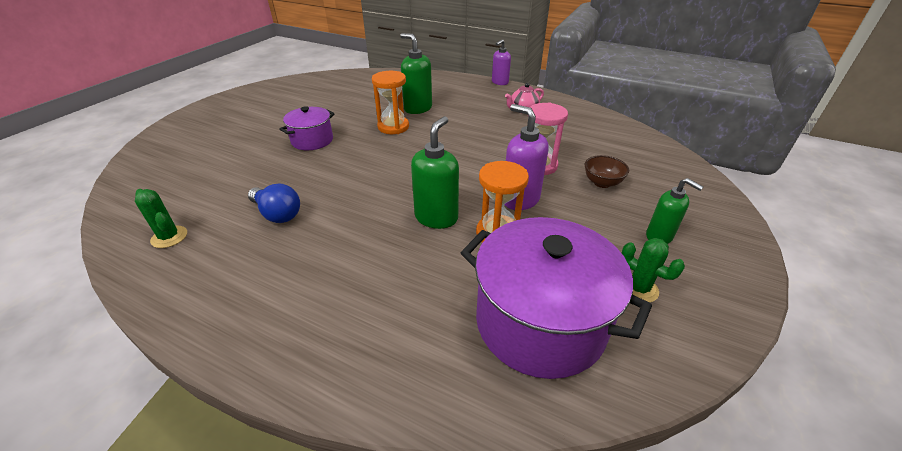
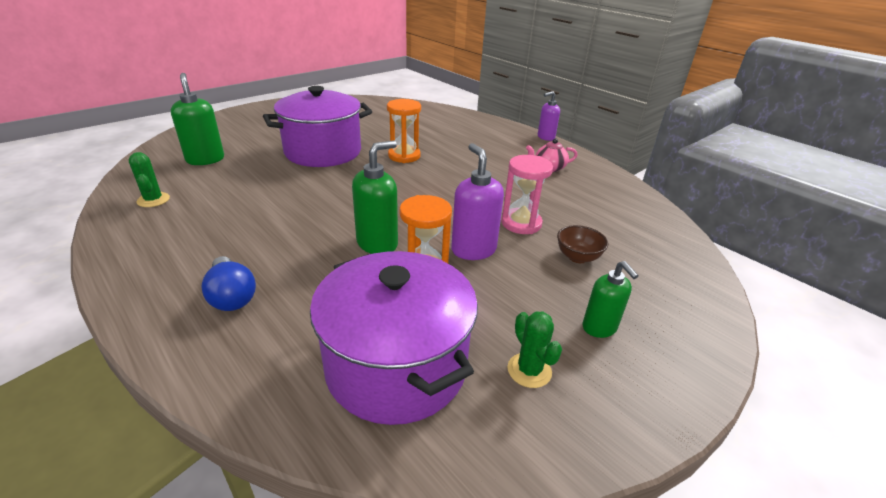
camera: 20 degrees right, 5 degrees down
(277, 214) = (246, 204): blue light bulb -> blue light bulb (232, 296)
(312, 140) = (323, 152): purple pot -> purple pot, size x1.87
(417, 108) = (441, 144): green soap dispenser -> green soap dispenser (205, 159)

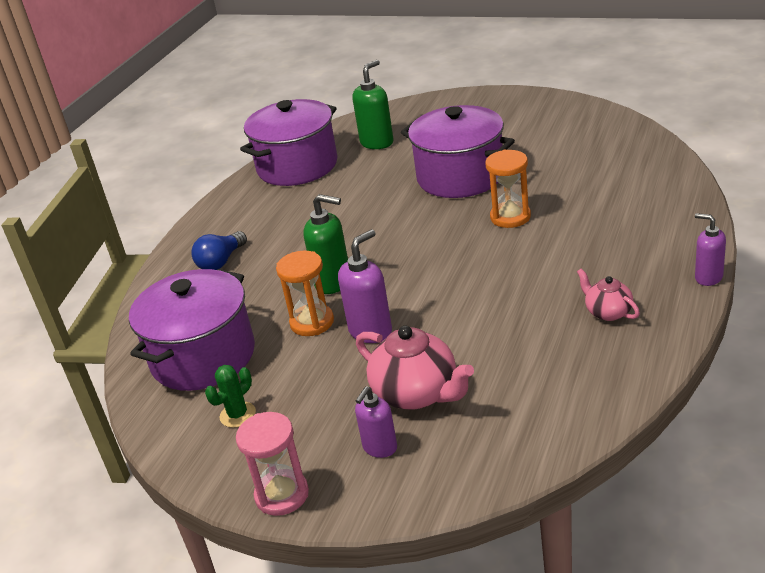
camera: 70 degrees right, 0 degrees up
(153, 200) = (297, 166): green cactus -> purple pot
(521, 223) = (446, 339): pink hourglass -> pink hourglass (282, 495)
(577, 257) = (416, 393): brown bowl -> pink teapot
(599, 328) = (314, 436): green soap dispenser -> none
(637, 297) = (380, 448): none -> purple soap dispenser

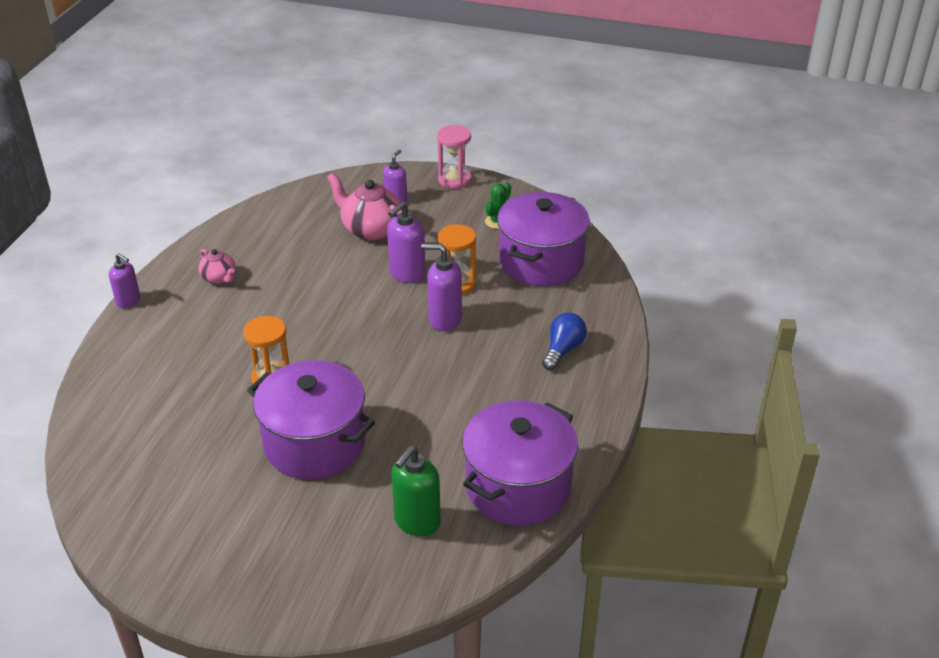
camera: 170 degrees right, 5 degrees up
(333, 282) = (444, 319): green soap dispenser -> purple soap dispenser

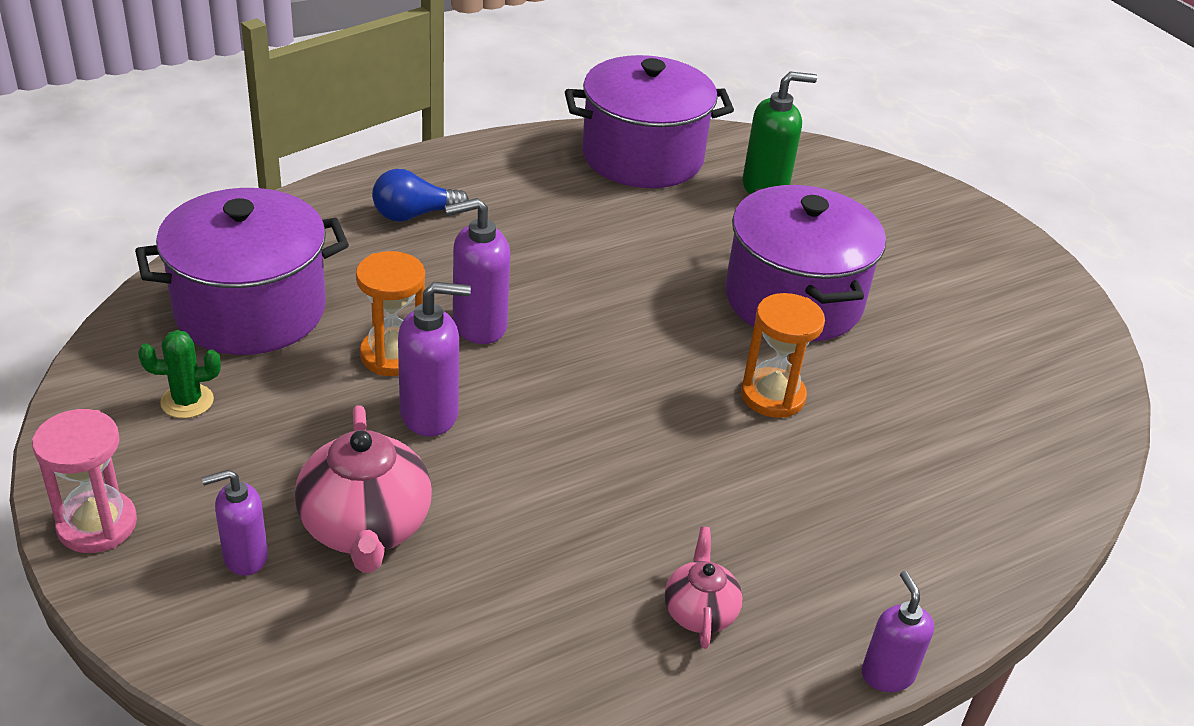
camera: 140 degrees left, 0 degrees up
(444, 319) = (478, 325): purple soap dispenser -> purple soap dispenser turned 105 degrees clockwise

